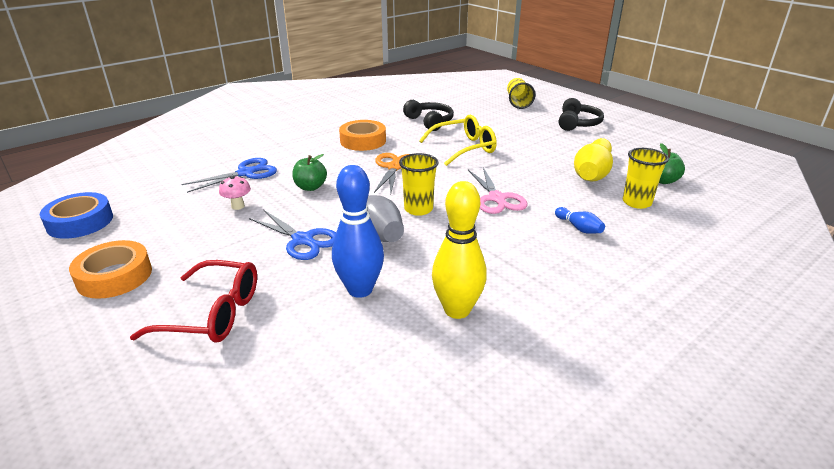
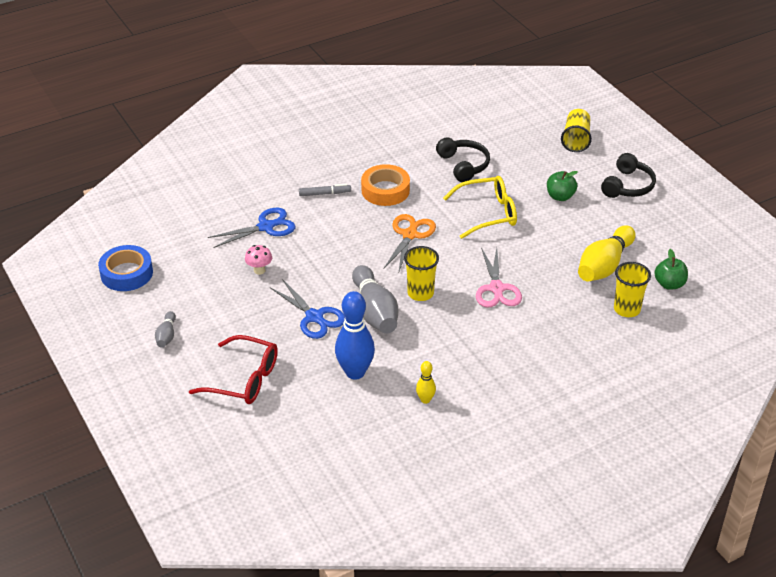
camera: 10 degrees right, 10 degrees up
(114, 276) = (166, 335): orange tape -> grey bowling pin
(305, 147) = (324, 193): none -> grey marker
(310, 187) = (326, 253): green apple -> green apple (560, 196)
(457, 310) = (425, 400): yellow bowling pin -> yellow bowling pin, size x0.49
(579, 228) = (557, 333): blue bowling pin -> none

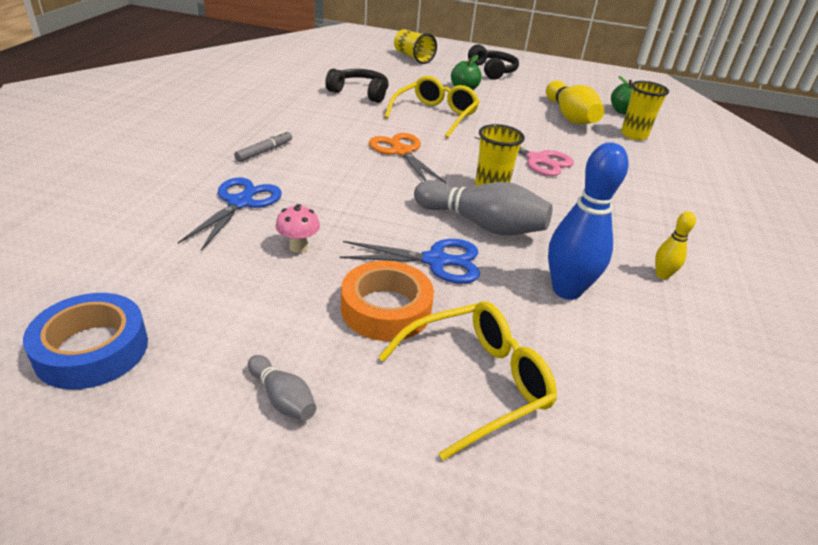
camera: 50 degrees left, 5 degrees down
(244, 379) = (477, 382): red glasses -> yellow glasses
(385, 190) = (322, 129): orange tape -> orange tape (386, 309)

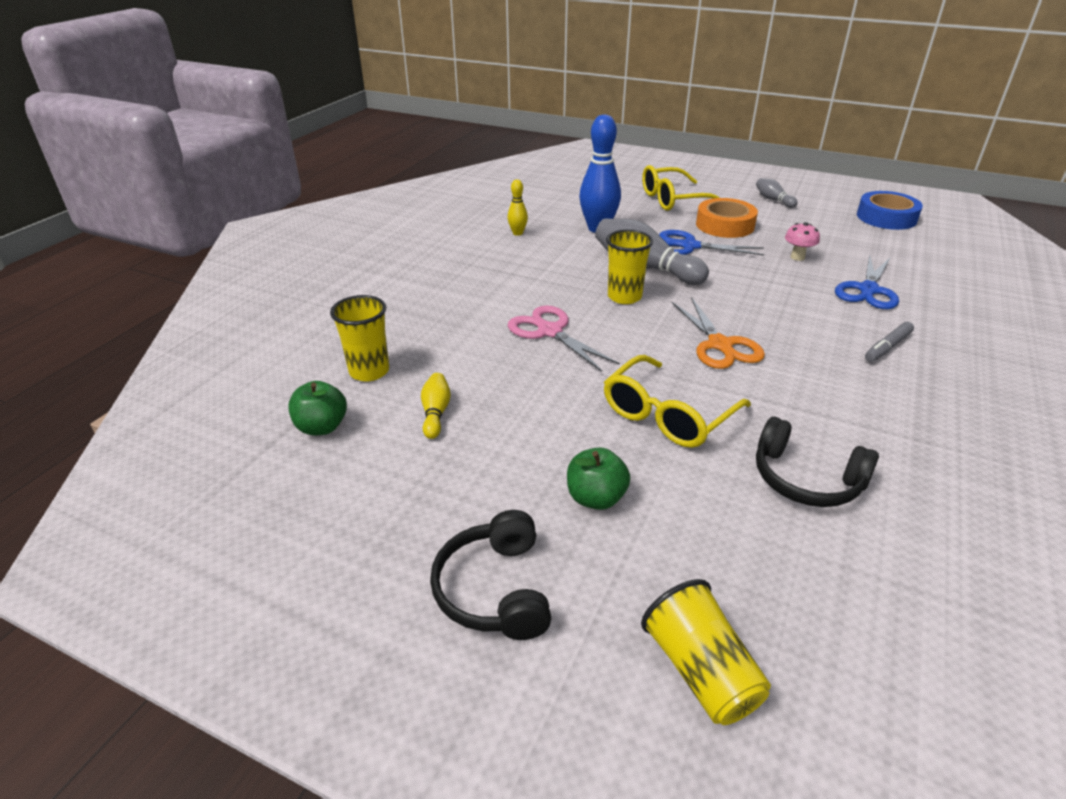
camera: 165 degrees left, 0 degrees up
(570, 116) = (436, 413): yellow bowling pin -> yellow bowling pin, size x0.49

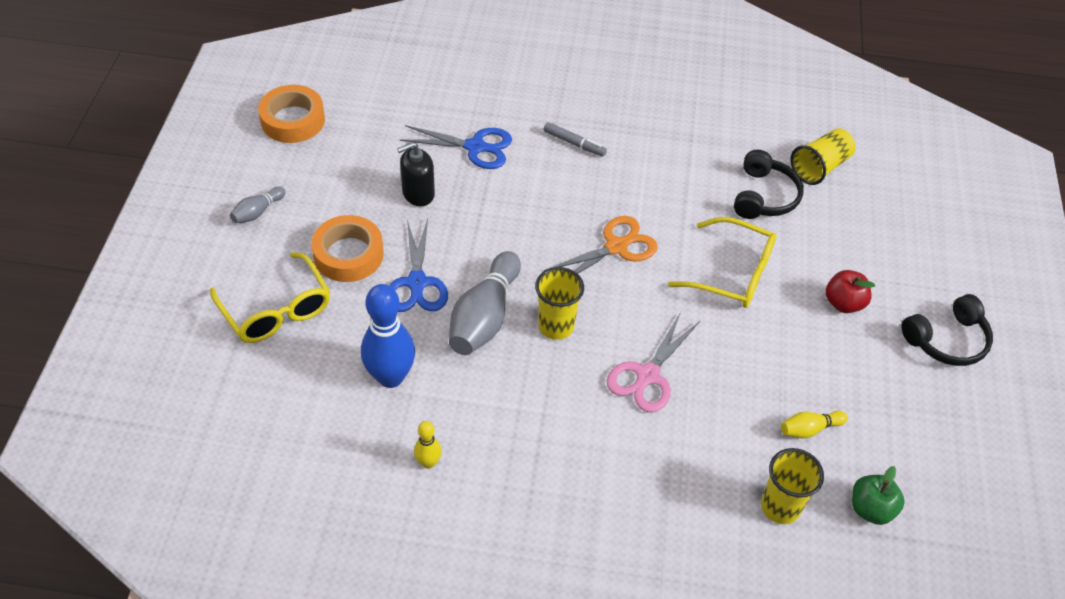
camera: 110 degrees left, 15 degrees up
(596, 498) = (843, 303): green apple -> red apple
(701, 671) = (937, 240): yellow cup -> yellow cup (820, 167)
(797, 257) = (418, 193): pink mushroom -> black soap dispenser
(886, 217) = (293, 120): blue tape -> orange tape

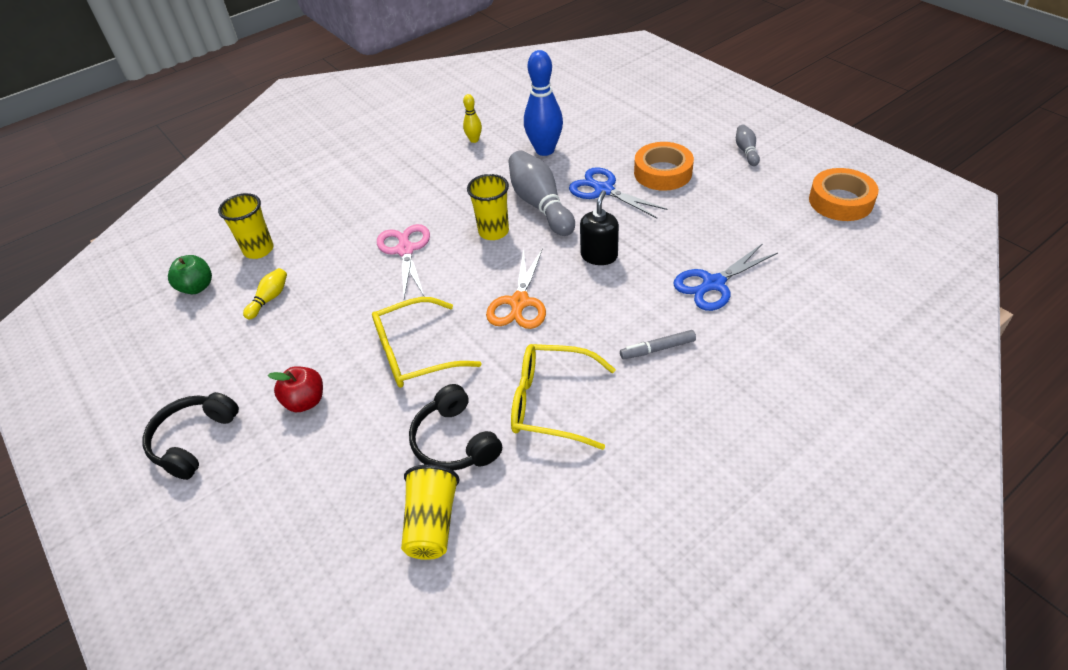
camera: 140 degrees right, 5 degrees down
(276, 310) = (647, 130): yellow glasses -> yellow glasses (550, 403)
(418, 193) = (690, 228): black soap dispenser -> black soap dispenser (599, 256)

